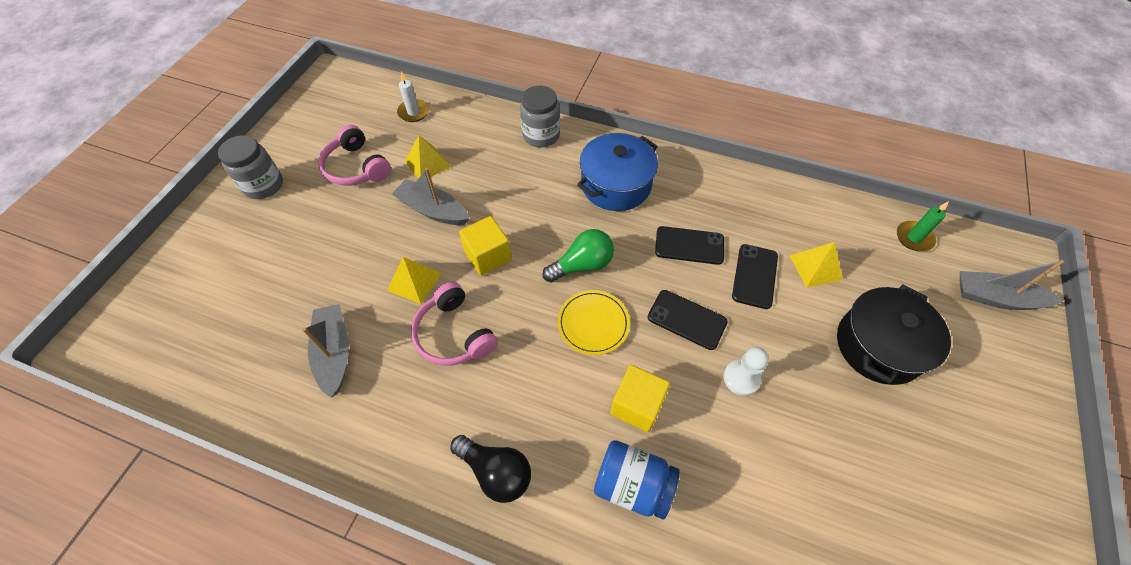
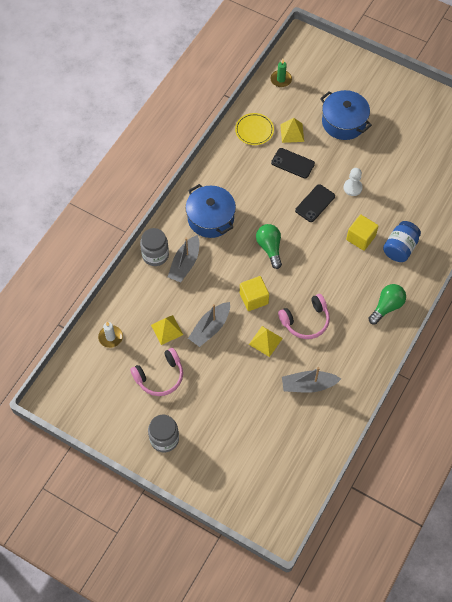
camera: 80 degrees left, 5 degrees up
(496, 472) = (387, 307): black light bulb -> green light bulb
(593, 323) = (310, 249): yellow plate -> yellow plate (254, 130)
(689, 245) = (266, 189): black phone -> none
(878, 346) = (343, 122): black pot -> blue pot
(995, 298) = (324, 61): grey boat -> grey boat (185, 264)

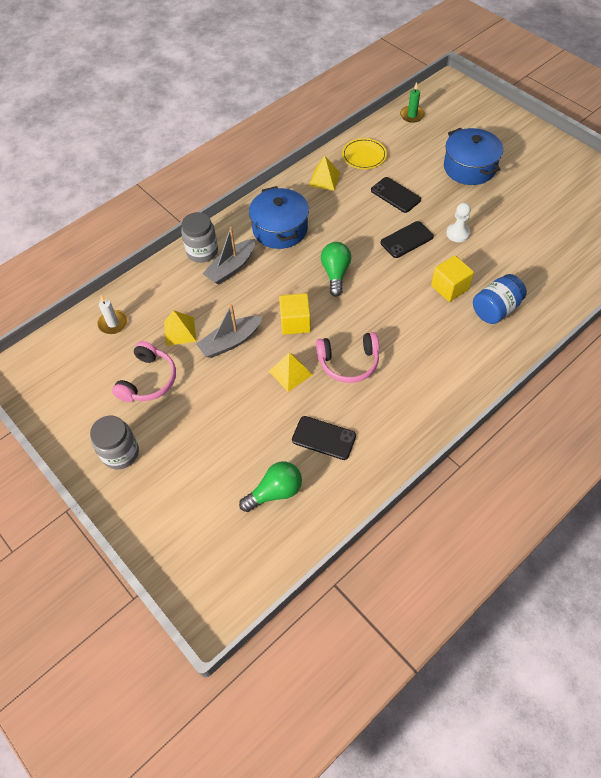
camera: 20 degrees right, 5 degrees down
(160, 376) = (148, 380): pink headphones -> pink headphones turned 60 degrees counterclockwise
(292, 133) = (406, 166): yellow pyramid -> yellow pyramid (324, 179)
(308, 385) = (324, 438): grey boat -> black phone
(387, 307) = (457, 371): green light bulb -> green light bulb (275, 492)

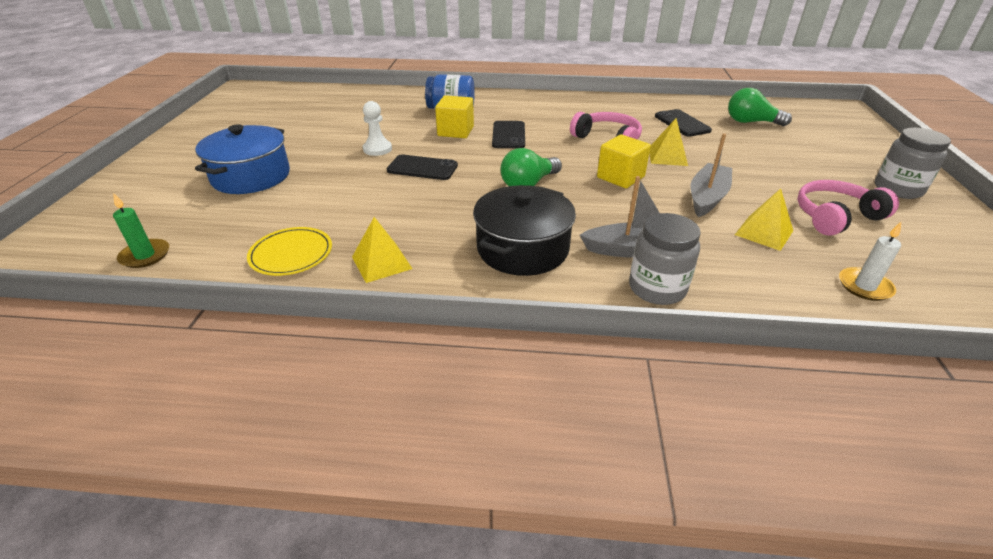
camera: 135 degrees left, 20 degrees down
(230, 342) = (707, 197): grey boat -> grey boat turned 75 degrees counterclockwise
(280, 229) = (522, 249): blue pot -> black pot
(395, 195) = (355, 200): black phone -> black phone (508, 135)

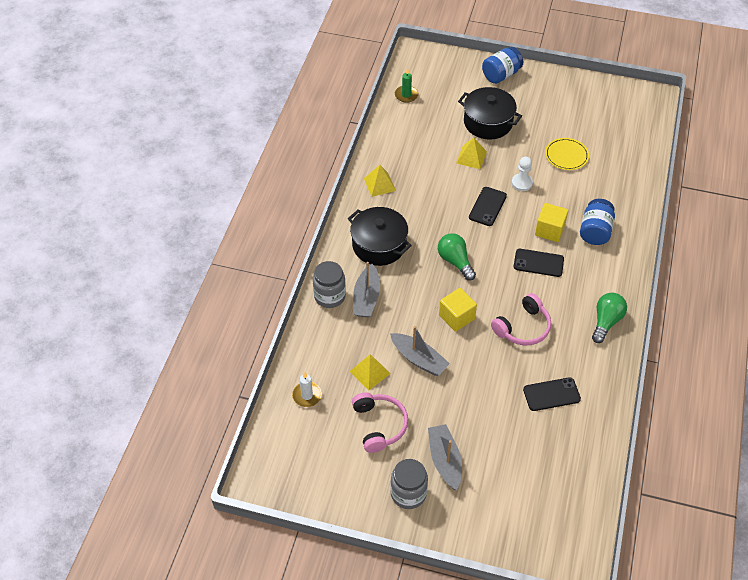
camera: 100 degrees right, 15 degrees up
(145, 172) = (501, 75): none -> blue jar
(251, 176) = (488, 122): blue pot -> black pot
(291, 254) = (395, 148): yellow plate -> yellow plate (566, 155)
(667, 156) = (486, 358): yellow pyramid -> yellow pyramid (471, 157)
(751, 122) = (549, 453): green light bulb -> green light bulb (606, 322)
(827, 171) = (444, 460): none -> grey boat

